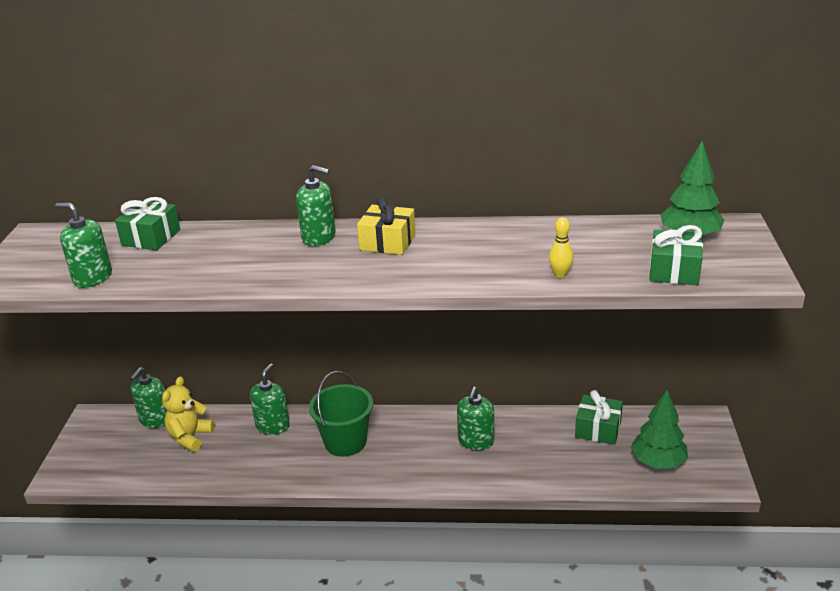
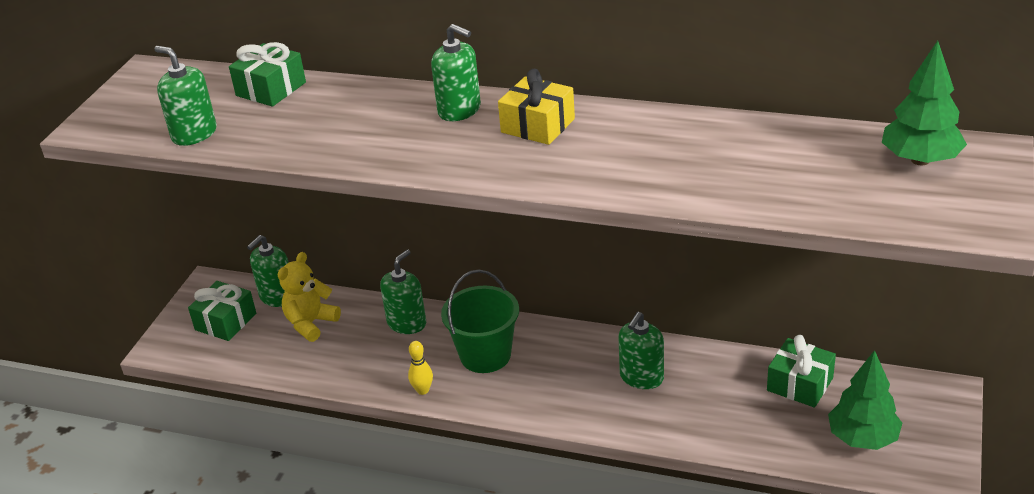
camera: 15 degrees right, 5 degrees up
(560, 274) = (730, 194): yellow bowling pin -> yellow bowling pin (423, 390)
(674, 271) = (877, 206): green gift -> green gift (225, 322)

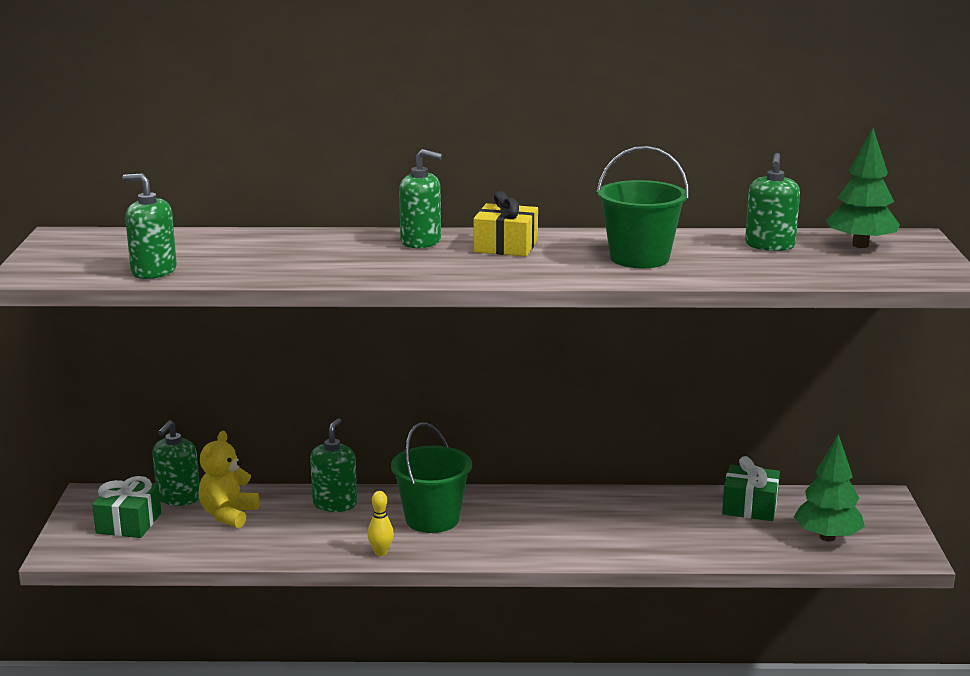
camera: 20 degrees left, 15 degrees down
(271, 89) = (212, 240): green gift -> none
(641, 377) = (598, 518): green soap dispenser -> green soap dispenser (769, 245)
(662, 159) = (639, 258): none -> green bucket

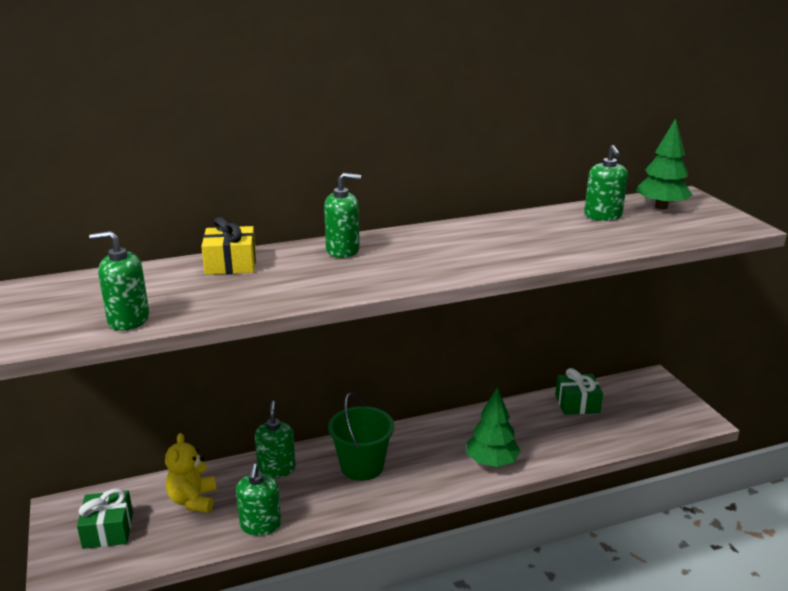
camera: 20 degrees left, 5 degrees up
(178, 498) = (140, 492): green soap dispenser -> green soap dispenser (260, 525)
(381, 552) = (340, 508): yellow bowling pin -> none
(505, 246) = (414, 245): yellow gift -> yellow gift (231, 264)
(639, 258) = (525, 241): green bucket -> none
(827, 537) = (643, 418): green tree -> green tree (492, 462)

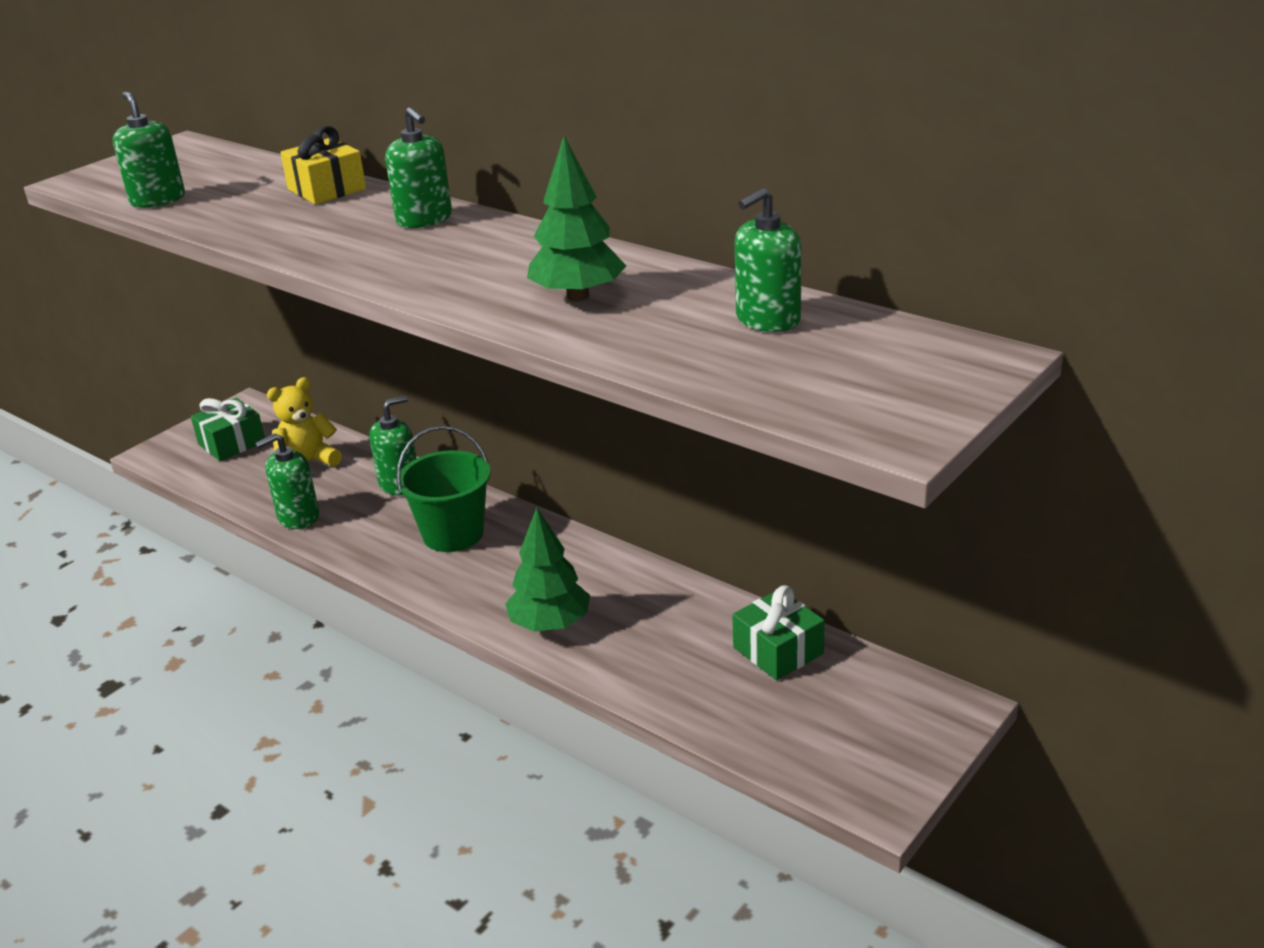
camera: 60 degrees right, 5 degrees up
(661, 207) = (885, 350): green tree -> green tree (578, 296)

